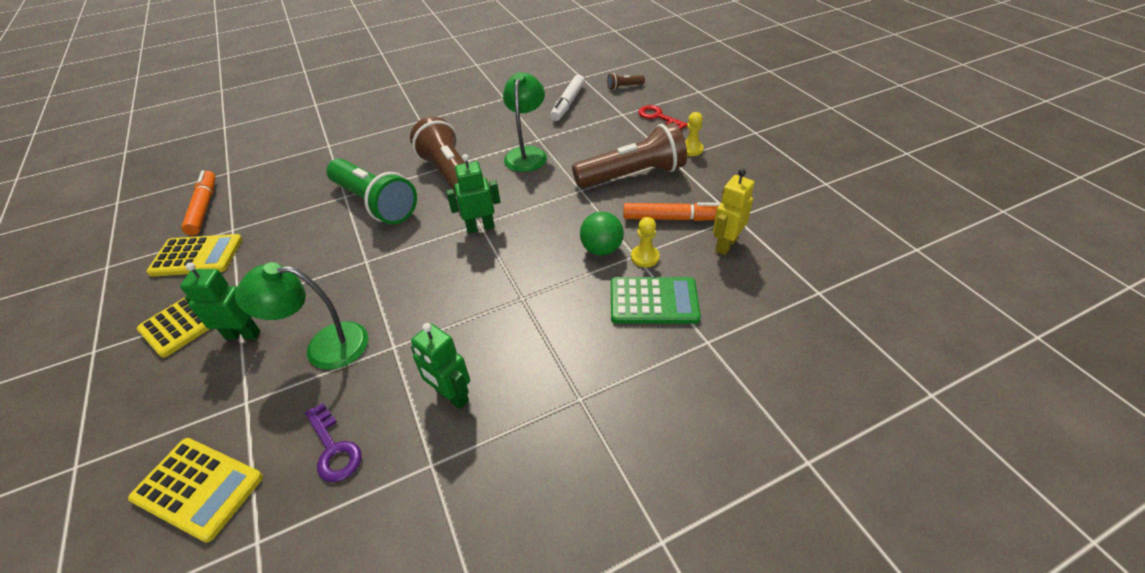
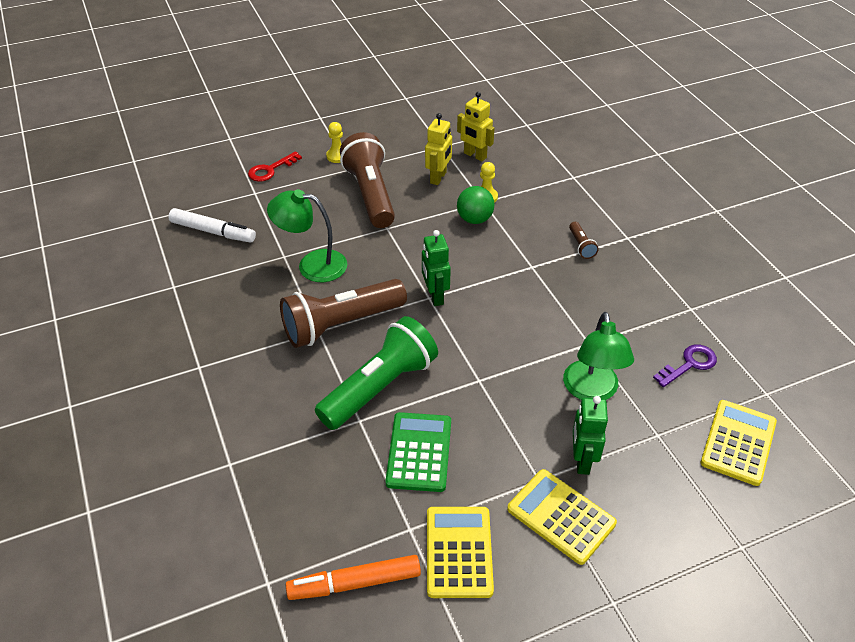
camera: 90 degrees left, 0 degrees up
(451, 396) = (634, 302): green robot -> none
(624, 87) = (195, 187): brown flashlight -> brown flashlight (581, 246)
(653, 301) = (535, 197): green calculator -> green calculator (419, 452)
(672, 218) = (438, 178): orange marker -> yellow robot

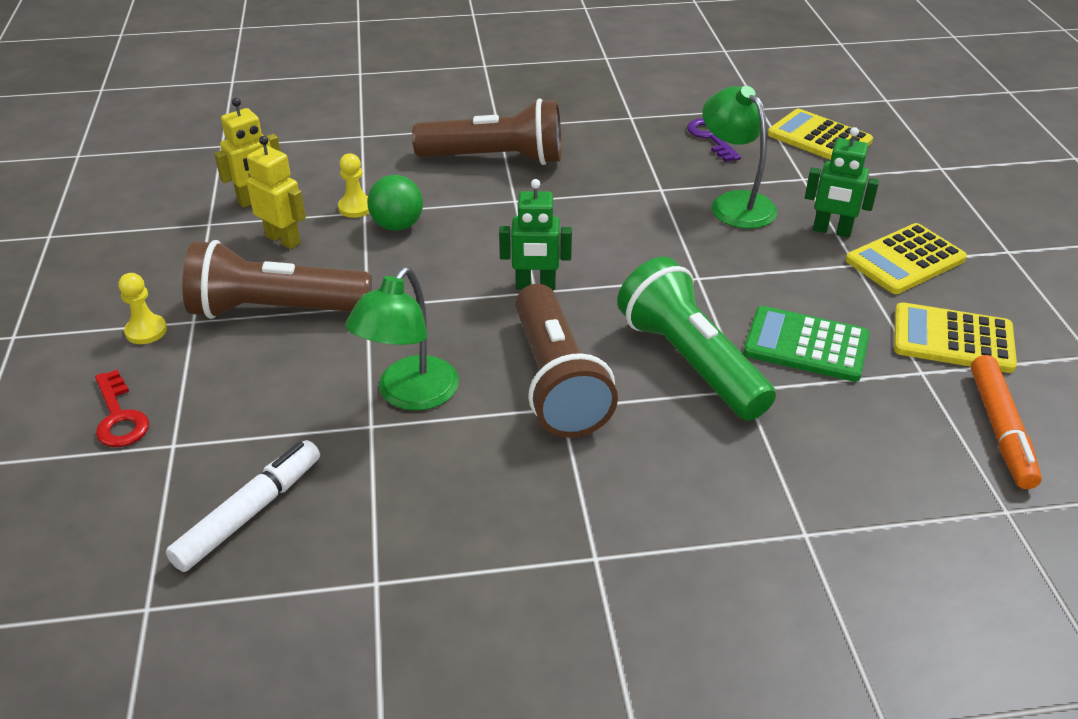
camera: 75 degrees left, 5 degrees down
(581, 246) = (496, 159): brown flashlight -> brown flashlight, size x2.42
(592, 391) = (734, 203): green lamp -> green lamp turned 135 degrees counterclockwise

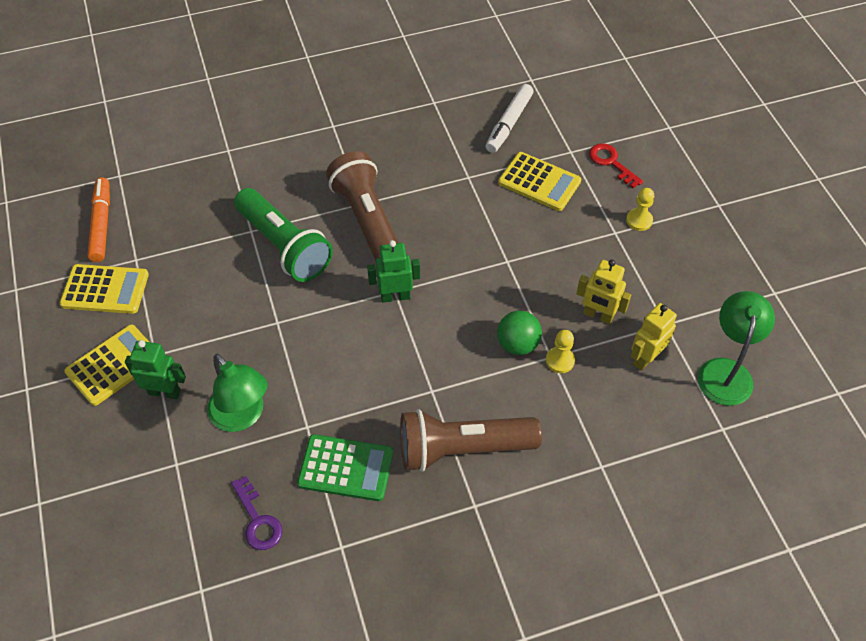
camera: 170 degrees right, 15 degrees up
(275, 310) = (566, 249): brown flashlight -> none
(409, 395) = (453, 198): green lamp -> green lamp (726, 371)
(806, 345) = (207, 270): green calculator -> green calculator (346, 468)
(819, 138) = (147, 538): yellow calculator -> yellow calculator (539, 182)

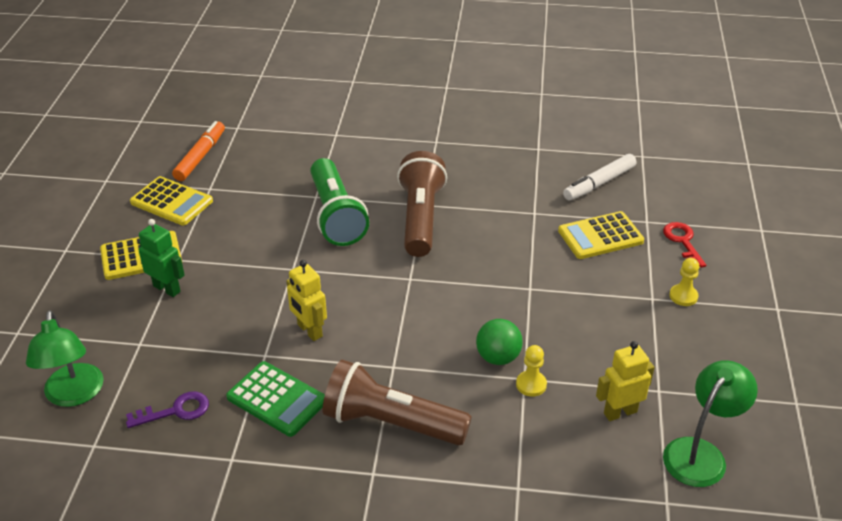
camera: 25 degrees right, 15 degrees down
(242, 416) = (216, 328): green lamp -> green lamp (74, 395)
(258, 520) = (176, 411): purple key -> purple key turned 105 degrees counterclockwise
(395, 296) = (408, 283): green robot -> none
(539, 182) = (600, 236): yellow calculator -> yellow calculator turned 105 degrees clockwise
(598, 315) = (593, 360): yellow robot -> yellow robot (309, 331)

